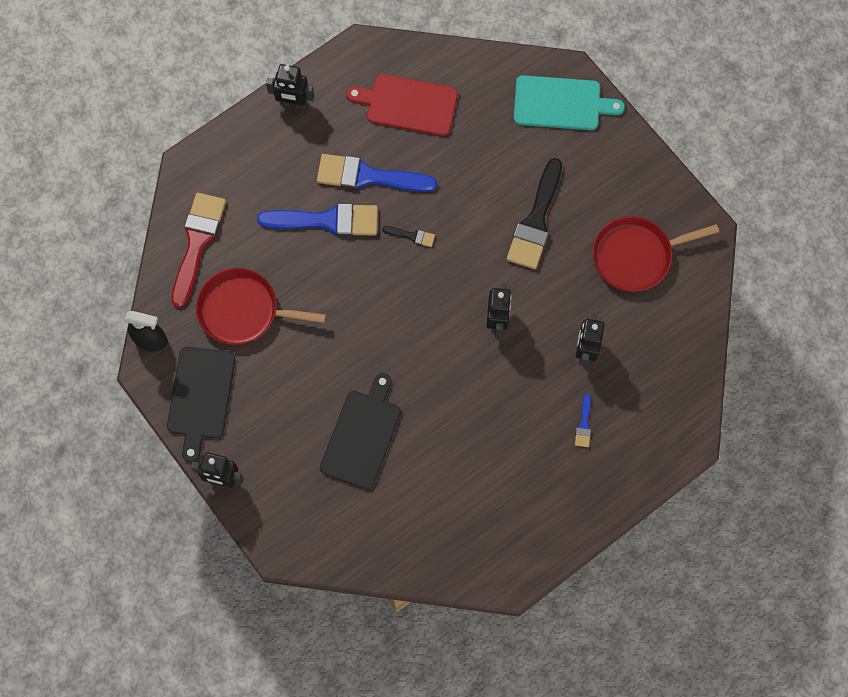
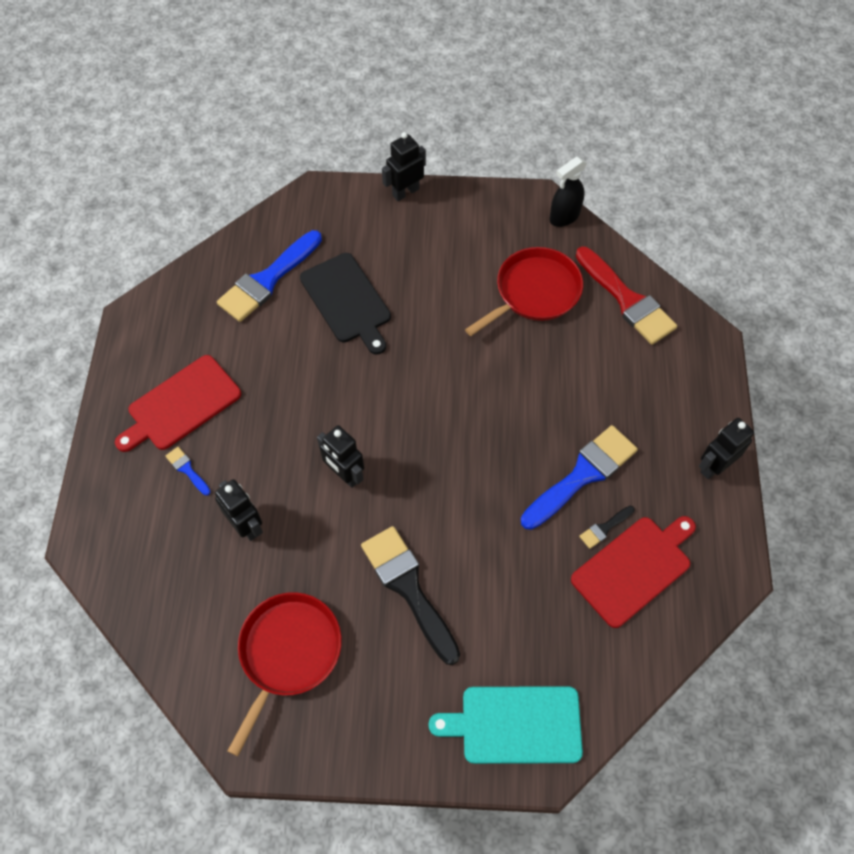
camera: 130 degrees right, 10 degrees down
(200, 397) = (485, 219): black cutting board -> none
(327, 221) = (565, 409): blue brush -> blue brush (267, 280)
(412, 236) = (489, 466): black brush -> black brush (605, 528)
(544, 474) = (181, 405): none -> red cutting board
(561, 103) = (515, 724): turquoise cutting board -> turquoise cutting board turned 45 degrees clockwise

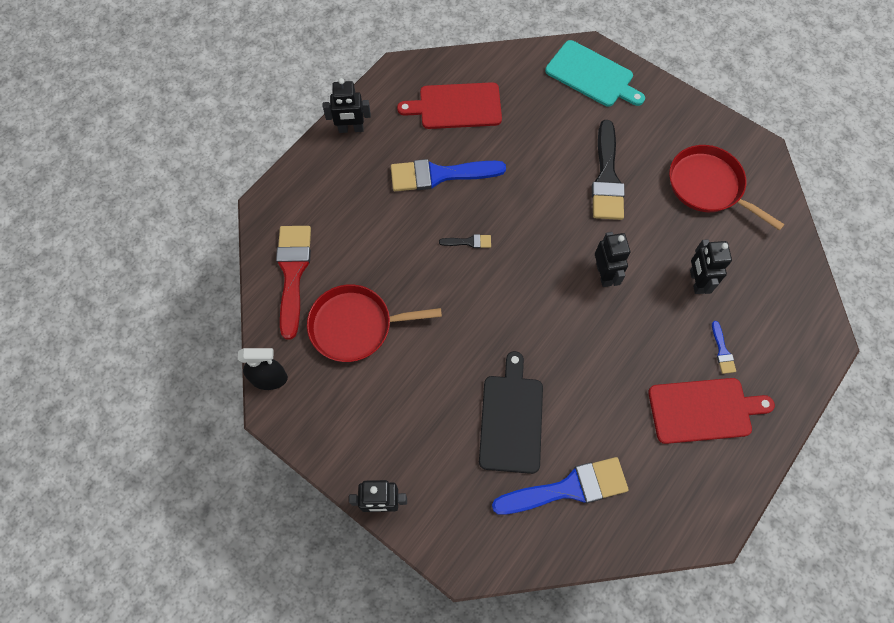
camera: 145 degrees left, 5 degrees up
(288, 653) = (708, 186): red pan -> red pan turned 75 degrees clockwise
(605, 528) = (454, 137): black brush -> black brush (468, 242)

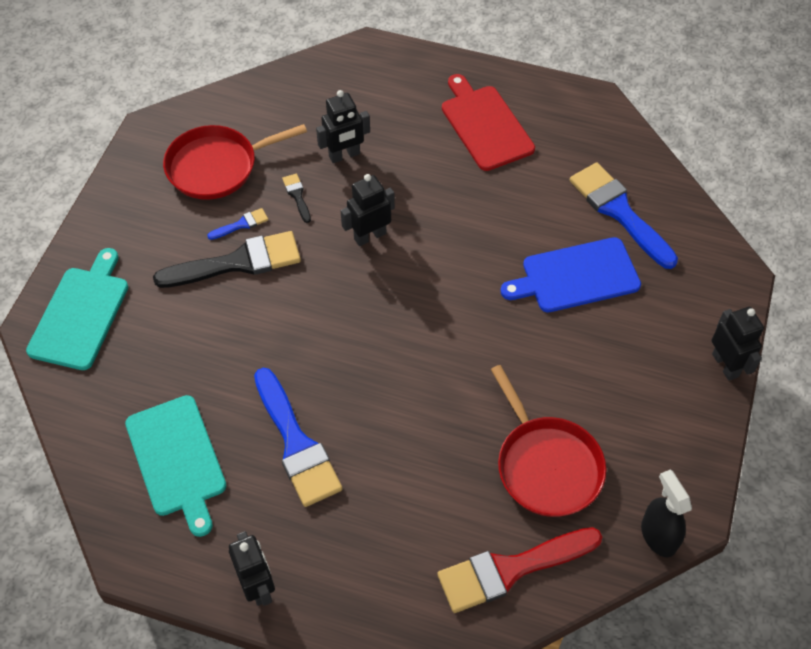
camera: 110 degrees left, 10 degrees down
(456, 106) = (177, 459): red cutting board -> turquoise cutting board
(468, 242) = (382, 380): black brush -> black brush (297, 196)
(511, 419) = (576, 276): black cutting board -> blue cutting board
(708, 186) = (217, 166): red pan -> red pan turned 45 degrees clockwise
(722, 351) = (415, 122): blue brush -> blue brush (241, 224)

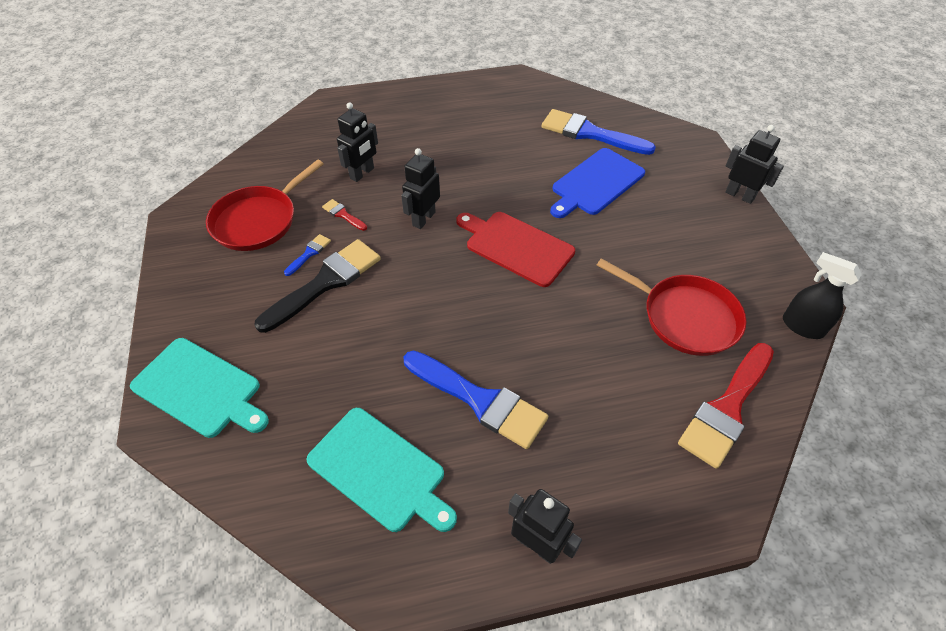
camera: 30 degrees left, 5 degrees down
(81, 314) = (200, 389): turquoise cutting board -> turquoise cutting board turned 135 degrees clockwise
(297, 196) = (343, 215): black brush -> red brush
(485, 125) = (454, 117): red cutting board -> red cutting board (516, 247)

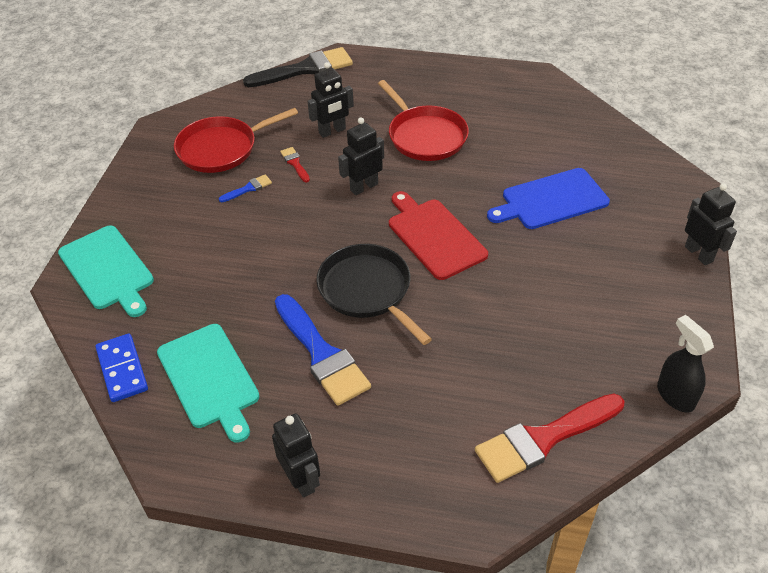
camera: 25 degrees right, 5 degrees down
(277, 498) = (122, 369): none -> blue domino
(325, 283) = (248, 217): black brush -> black brush (305, 69)
(486, 319) = (367, 290): none -> black pan
(590, 133) = (577, 150): blue brush -> none
(685, 317) = (558, 348): red pan -> red pan (425, 136)

